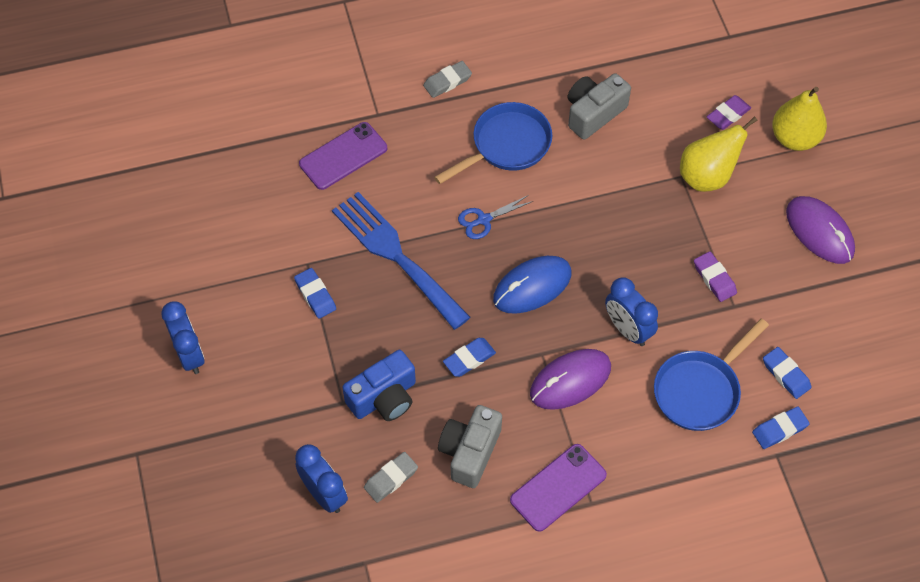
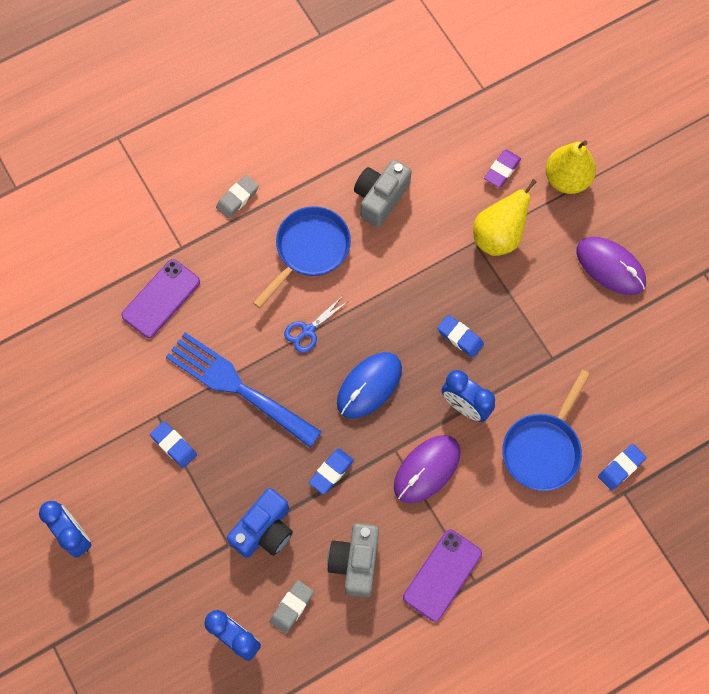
camera: 15 degrees left, 10 degrees up
(714, 278) = (529, 336): purple eraser -> none
(786, 374) = (614, 414): blue eraser -> blue eraser (460, 337)

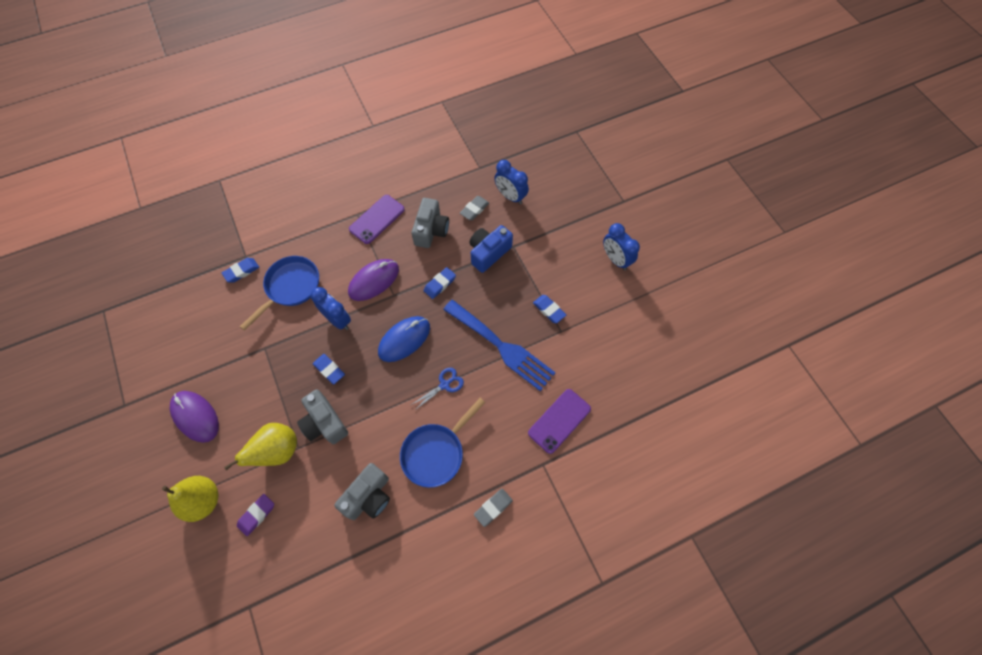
camera: 175 degrees left, 5 degrees down
(450, 272) = (324, 423): none -> grey camera

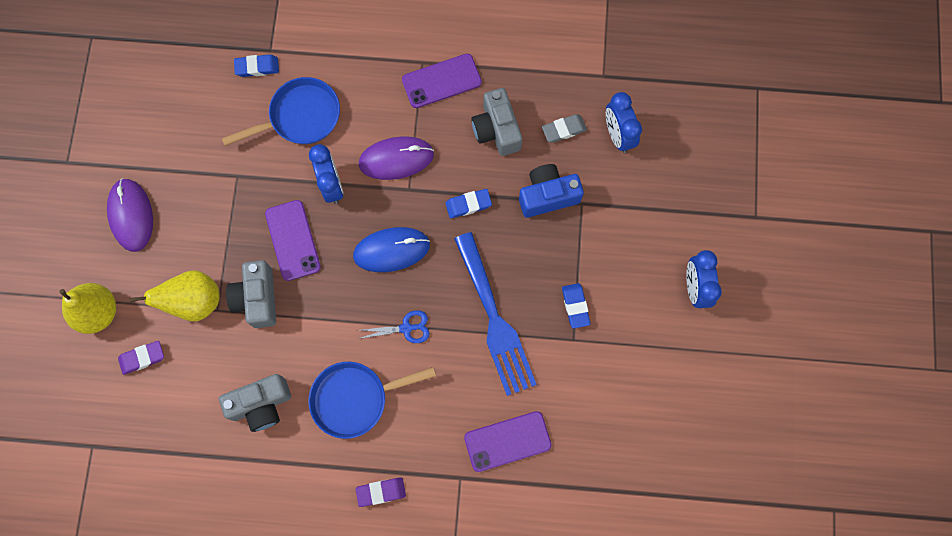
camera: 30 degrees right, 10 degrees up
(329, 370) = (292, 240): blue eraser -> purple phone
(431, 230) = (496, 130): grey camera -> grey camera turned 120 degrees clockwise
(493, 507) = (381, 492): grey eraser -> purple eraser

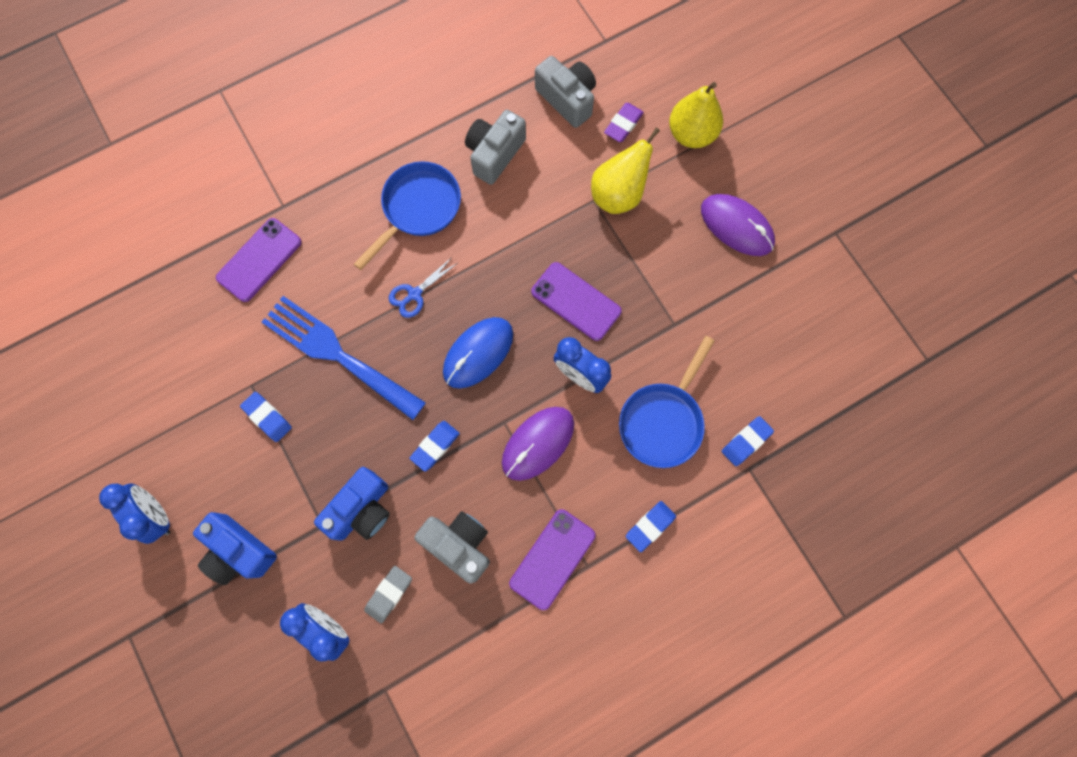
camera: 145 degrees right, 0 degrees up
(257, 298) = (566, 232): grey camera -> grey camera (567, 99)
(363, 59) = (650, 526): none -> blue eraser
(381, 492) = (344, 154): purple eraser -> none
(649, 224) = (239, 551): none -> blue camera

